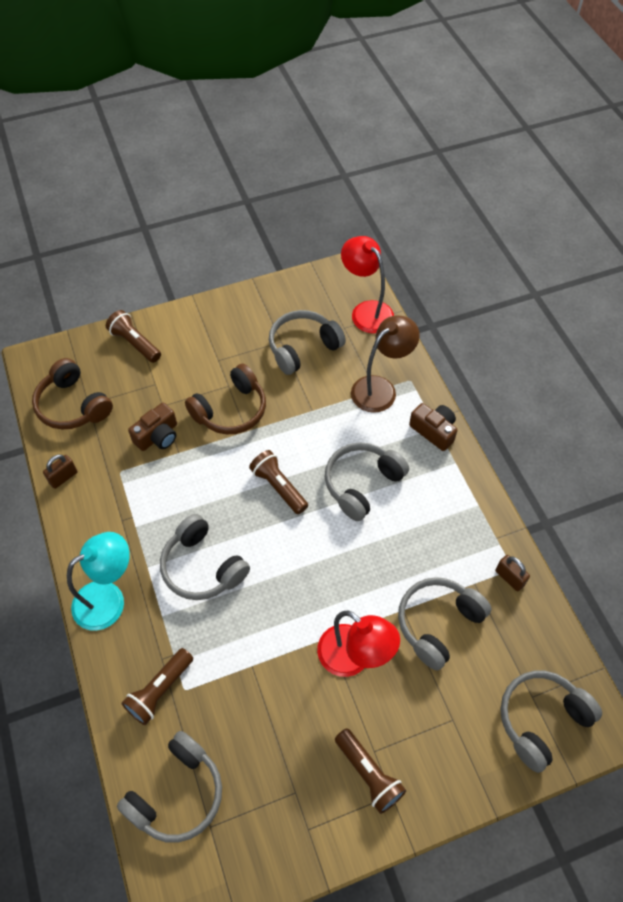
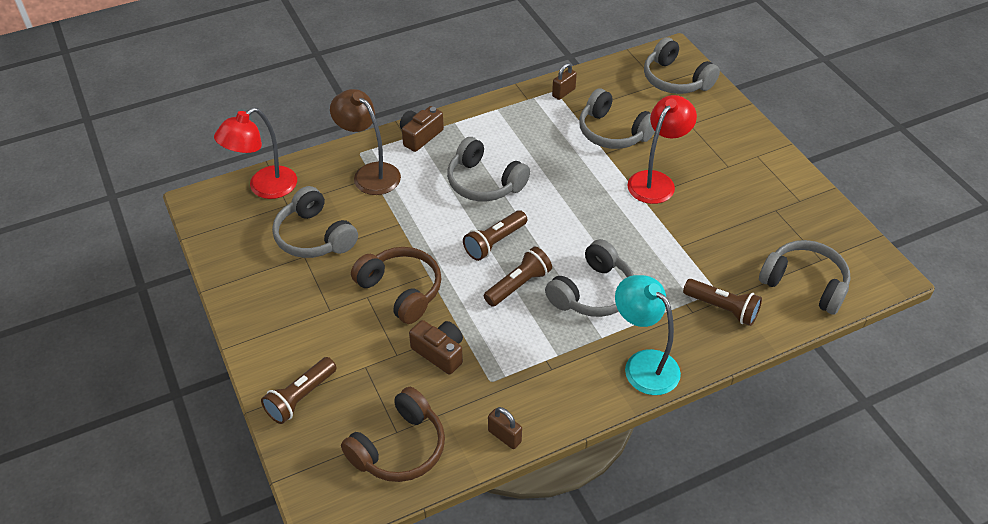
camera: 95 degrees left, 10 degrees down
(369, 774) = (746, 168): brown flashlight -> brown flashlight (518, 285)

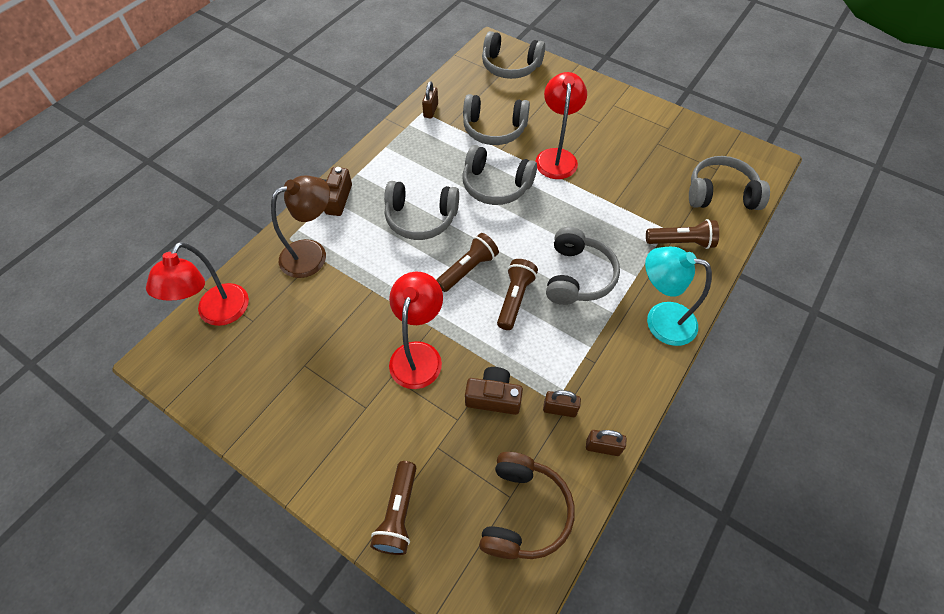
camera: 30 degrees left, 10 degrees up
(314, 236) = (301, 340): grey headphones -> grey headphones (496, 185)
(370, 173) = (312, 254): brown lamp -> brown lamp turned 135 degrees clockwise
(401, 290) = (418, 354): brown headphones -> red lamp
(489, 389) = (559, 409): none -> brown padlock
(494, 242) = (468, 269): brown flashlight -> brown flashlight turned 150 degrees counterclockwise

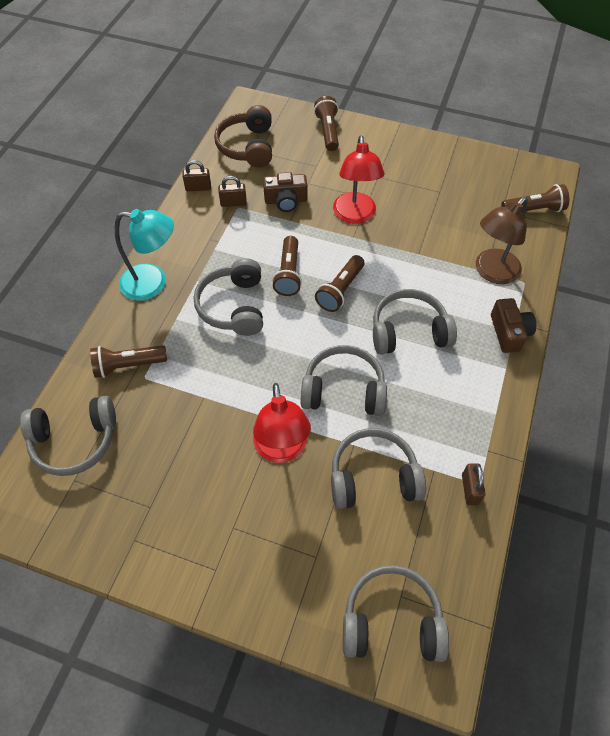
camera: 165 degrees right, 0 degrees up
(218, 314) = (533, 210): red lamp -> brown flashlight

